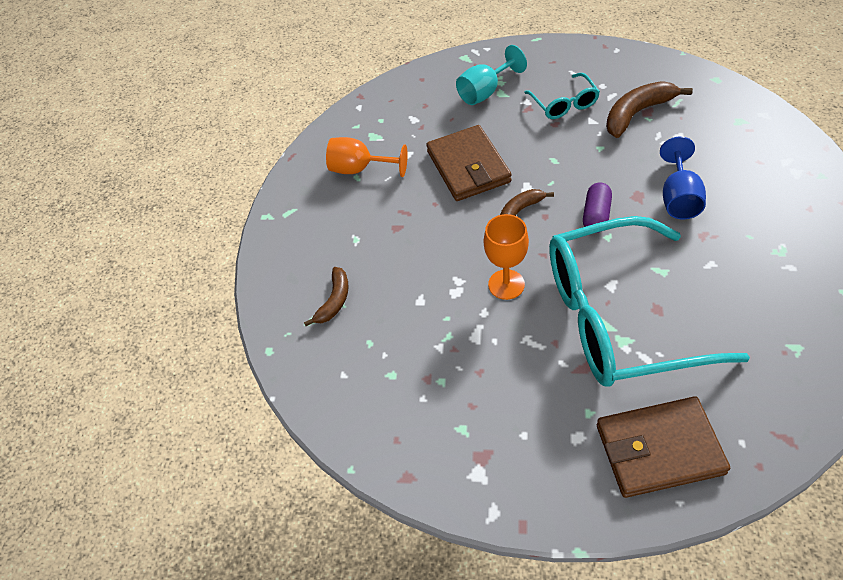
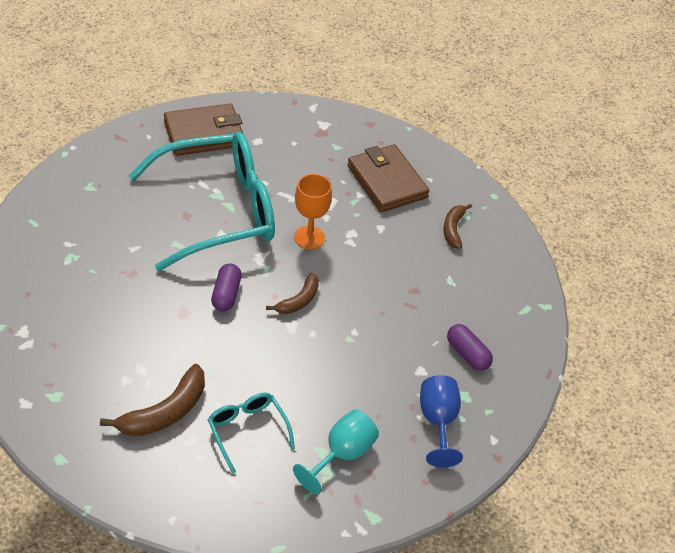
camera: 160 degrees right, 5 degrees down
(360, 169) = (467, 354): orange goblet -> purple capsule
(468, 167) = (353, 351): brown wallet -> brown wallet (387, 182)
(679, 198) = (145, 309): blue goblet -> blue goblet (438, 421)

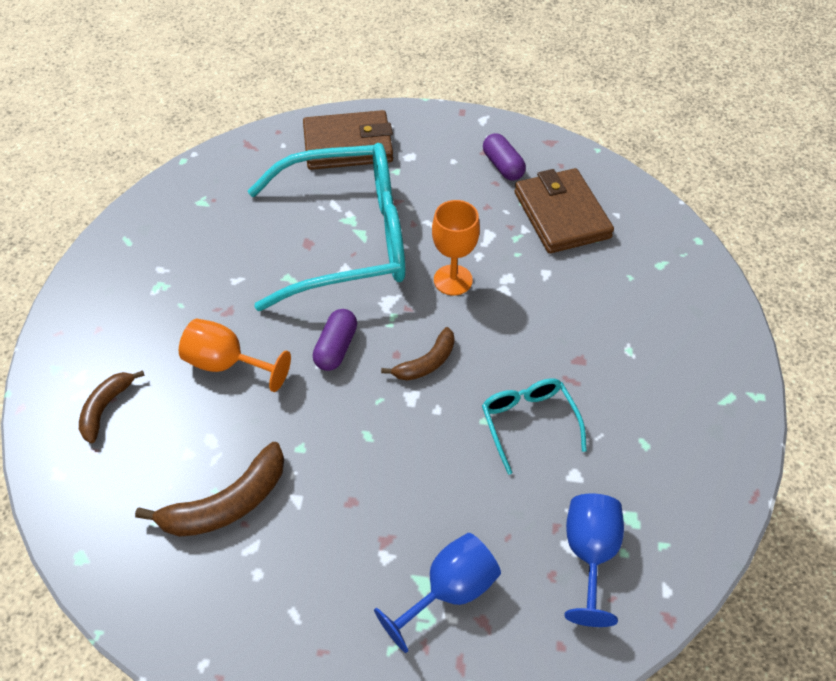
camera: 15 degrees right, 5 degrees up
(141, 313) = (227, 364): none -> orange goblet
(247, 431) = (328, 542): turquoise glasses -> turquoise glasses (528, 423)
(342, 454) = (449, 591): turquoise goblet -> blue goblet
(453, 229) = (640, 281): brown banana -> brown banana (106, 408)
(467, 354) = (641, 456): purple capsule -> purple capsule (503, 166)

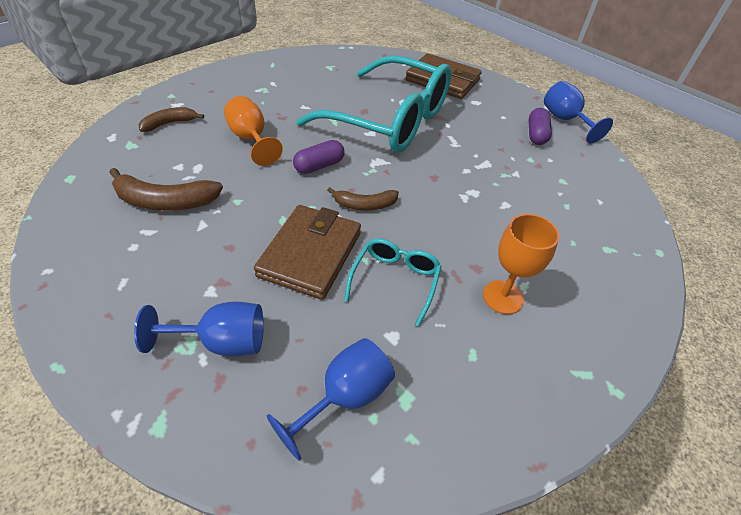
camera: 35 degrees right, 5 degrees down
(453, 280) = (433, 173): orange goblet -> orange goblet (503, 297)
(513, 128) = (565, 120): none -> blue goblet
(561, 215) = (553, 180): brown wallet -> brown wallet (310, 254)

